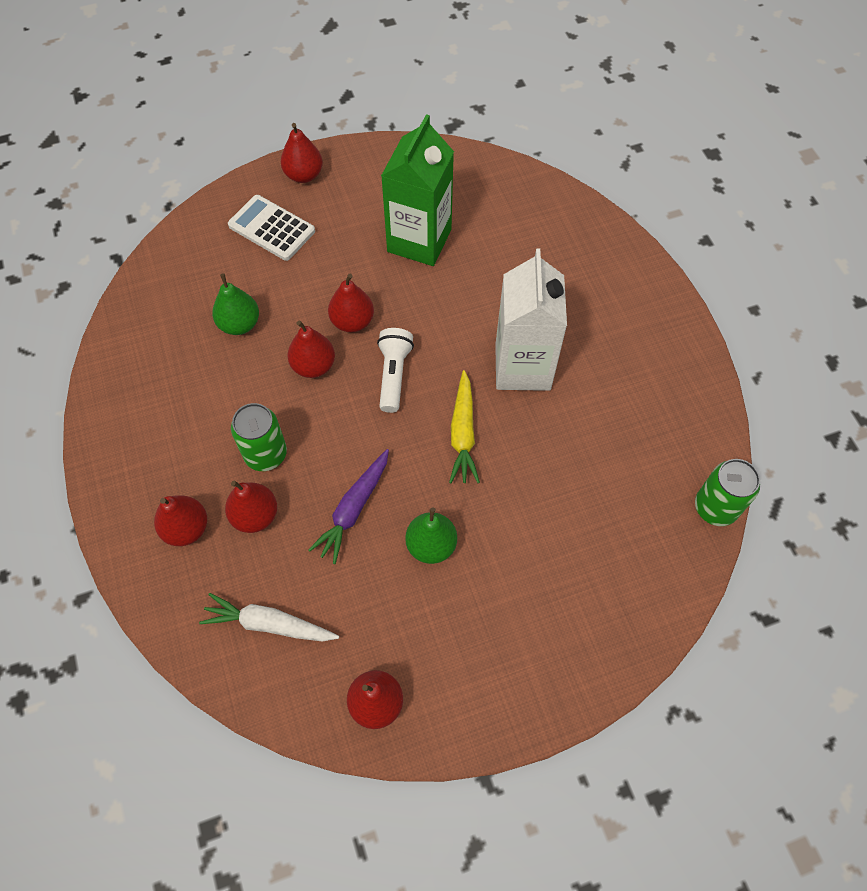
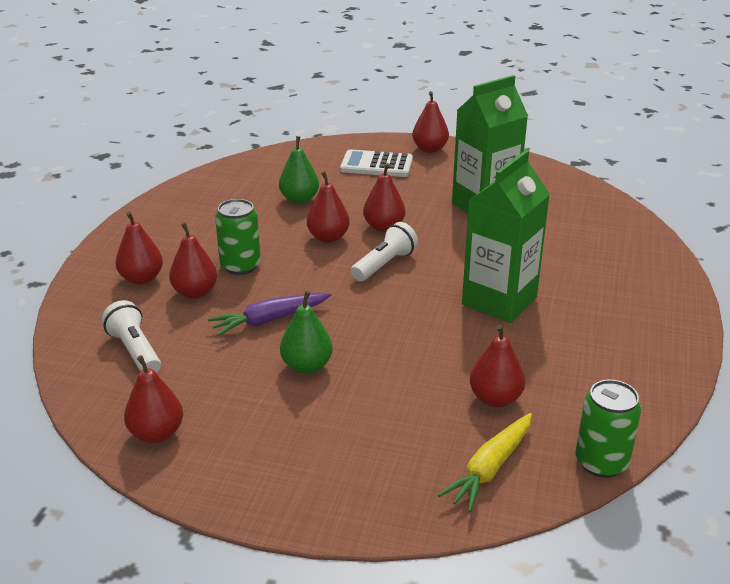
camera: 35 degrees right, 30 degrees down
(269, 624) = (135, 351): white carrot -> white flashlight
(272, 228) = (376, 165): white calculator -> white calculator turned 60 degrees counterclockwise
(463, 433) = (405, 317): yellow carrot -> yellow carrot (490, 469)
(522, 367) = (499, 301): white carton -> green carton
(600, 488) = (495, 399): none -> red pear

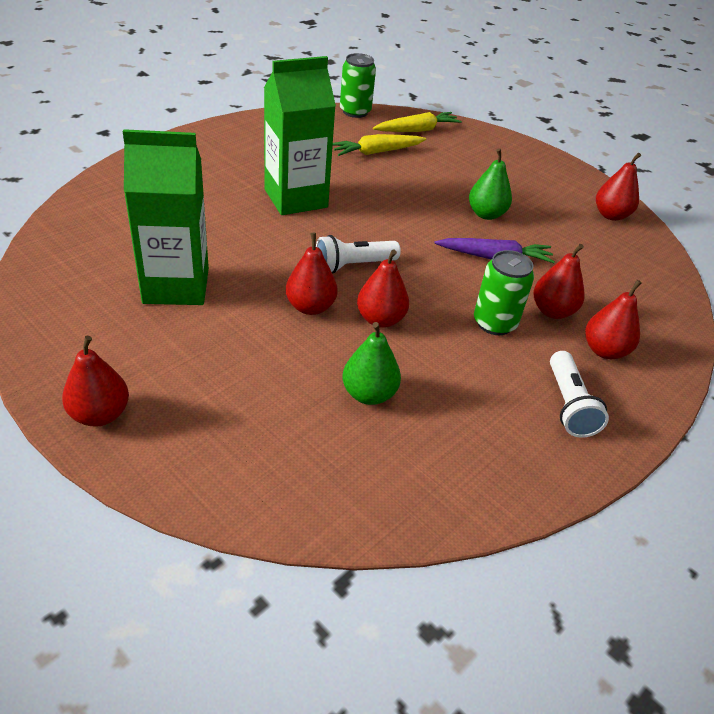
camera: 155 degrees left, 10 degrees up
(135, 351) = (620, 276): white flashlight -> white flashlight (569, 405)
(376, 165) = (210, 415): white calculator -> none
(495, 399) = (377, 152): red pear -> yellow carrot

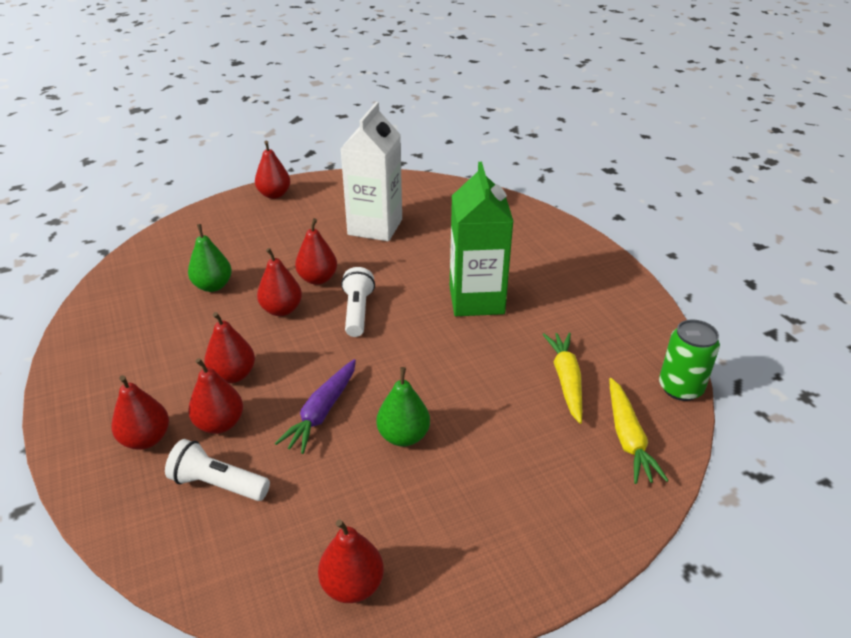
camera: 115 degrees right, 5 degrees down
(176, 286) = (375, 227): green carton -> white carton
(494, 323) = (233, 375): green can -> red pear
(569, 405) = (116, 384): white flashlight -> white flashlight (218, 484)

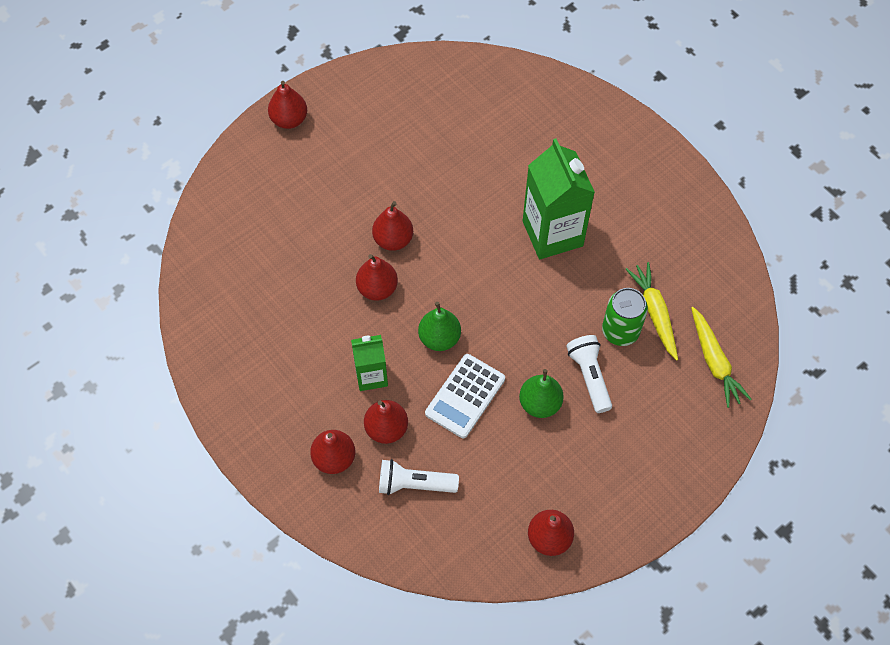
camera: 15 degrees left, 25 degrees up
(213, 286) = (296, 273): green pear -> green pear (439, 338)
(233, 375) = (371, 376): red pear -> green carton
(322, 412) = (465, 396): purple carrot -> white calculator
(357, 312) = (448, 274): white flashlight -> white flashlight (589, 377)
(375, 227) = (419, 149): white carton -> none
(680, 388) = (748, 299): green can -> green can (620, 331)

